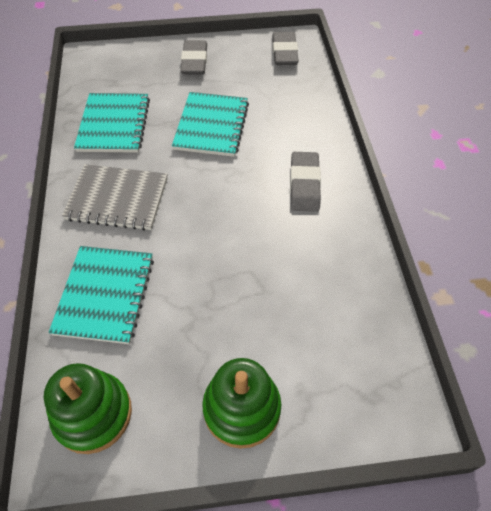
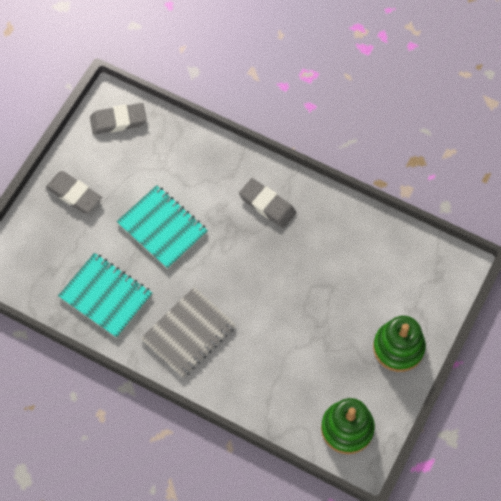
camera: 55 degrees left, 10 degrees up
(105, 295) = (268, 382): turquoise notebook -> none
(284, 52) = (118, 121): grey eraser -> grey eraser turned 45 degrees counterclockwise

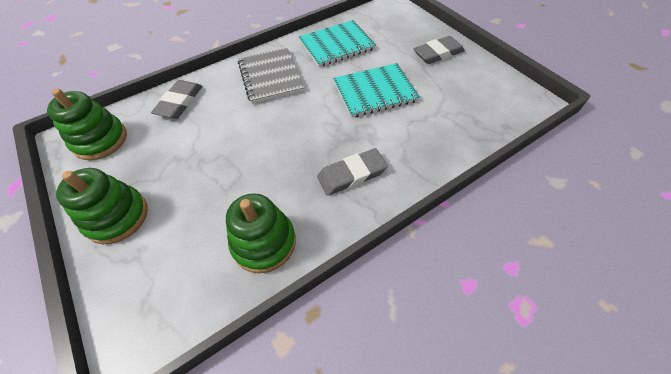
camera: 120 degrees right, 10 degrees down
(118, 121) = (506, 99): grey eraser -> grey eraser (180, 102)
(356, 233) = (264, 242): none -> green stacking toy

